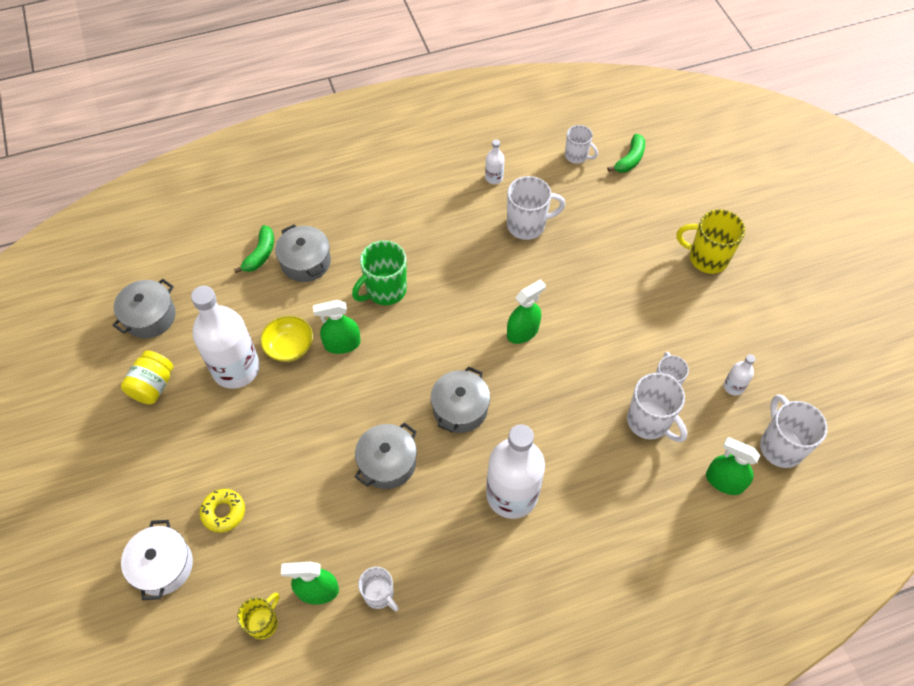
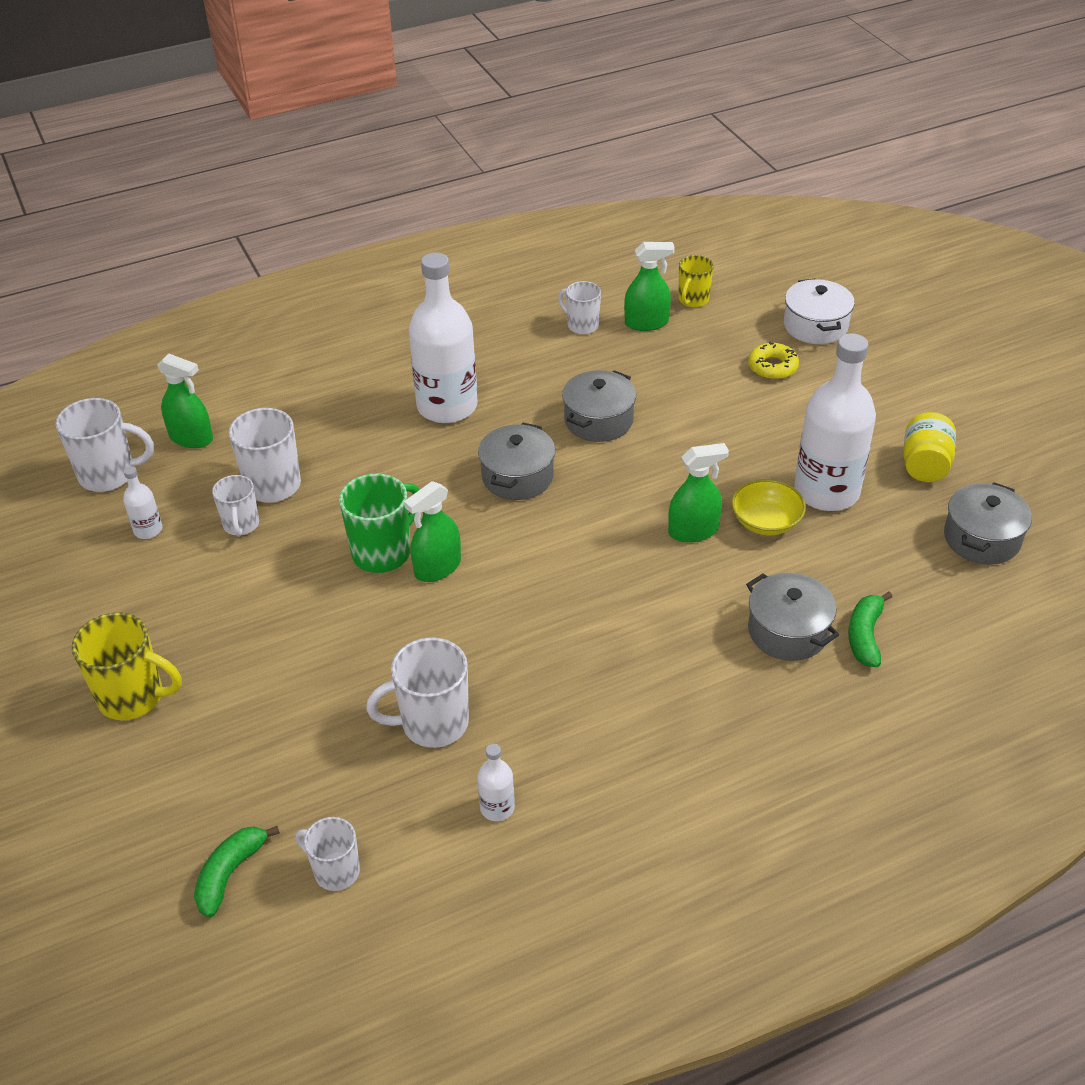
camera: 175 degrees right, 15 degrees down
(385, 290) = (651, 602): green mug -> green mug (383, 552)
(780, 446) = (109, 475): white mug -> white mug turned 75 degrees counterclockwise

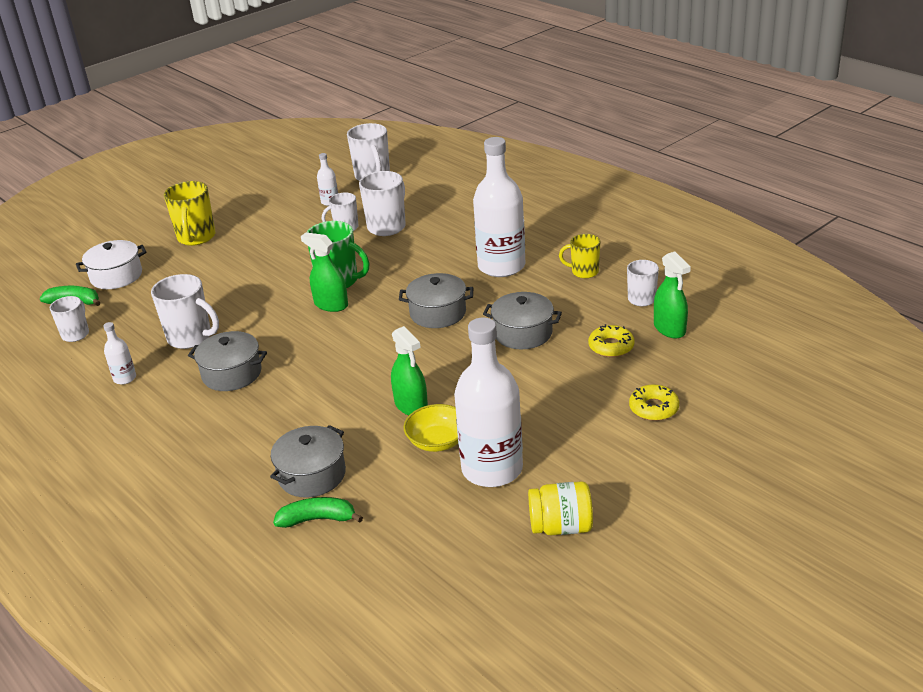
camera: 75 degrees right, 10 degrees down
(191, 438) = (418, 189): green spray bottle -> none
(432, 723) = (191, 338): white mug -> white mug turned 150 degrees clockwise
(657, 367) = (611, 346): none -> yellow donut
(693, 300) = (723, 345): yellow mug -> yellow mug (584, 272)
(815, 326) = (738, 423): white pot -> white pot (116, 276)
(982, 538) = (469, 579): grey pot -> grey pot (232, 374)

